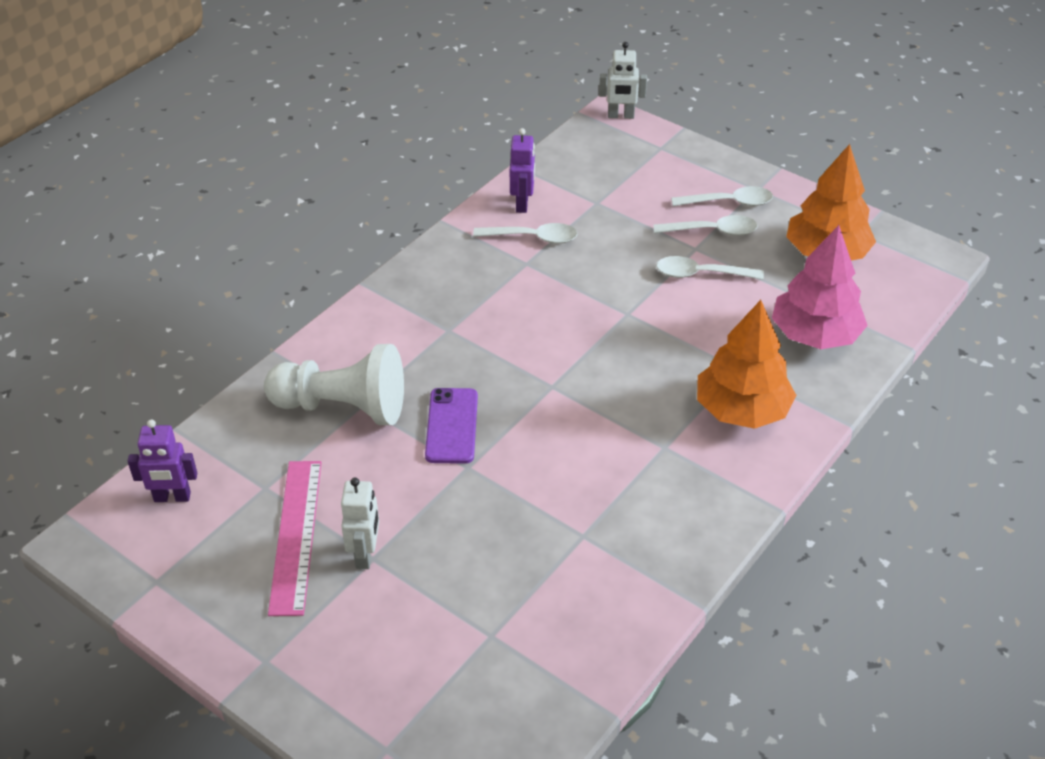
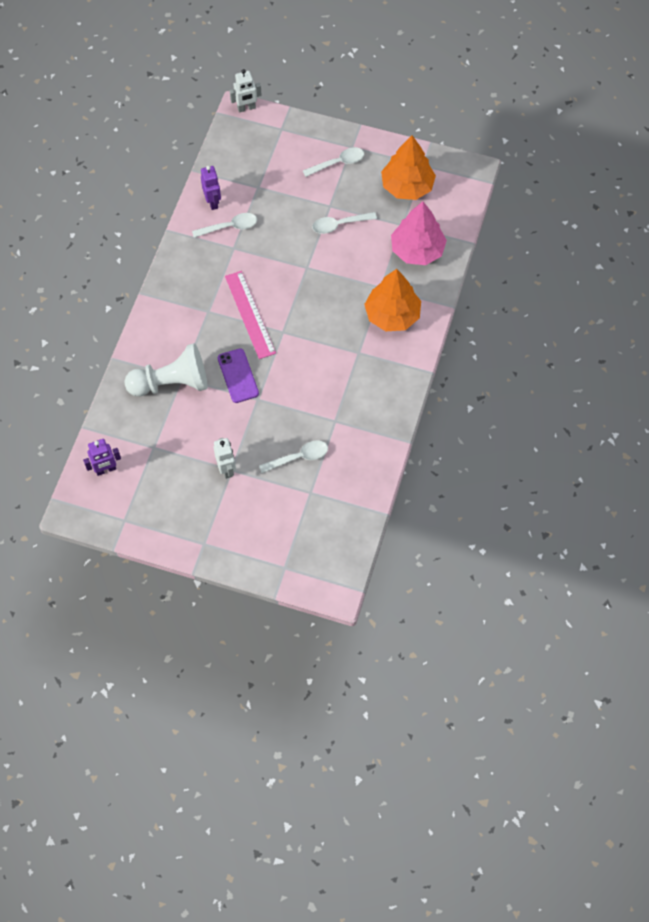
camera: 20 degrees left, 20 degrees up
(296, 535) = (184, 470): pink ruler -> pink ruler (250, 314)
(712, 231) = (335, 189): white spoon -> white spoon (298, 457)

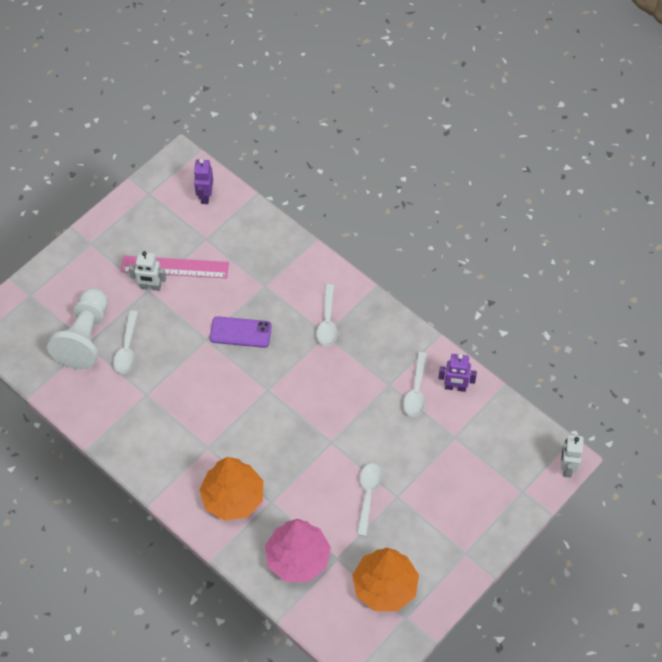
camera: 115 degrees right, 5 degrees down
(171, 383) = (263, 276): white pawn -> white pawn (85, 337)
(250, 314) = (303, 369): pink ruler -> pink ruler (175, 267)
(338, 163) = (449, 529): white spoon -> white spoon (327, 321)

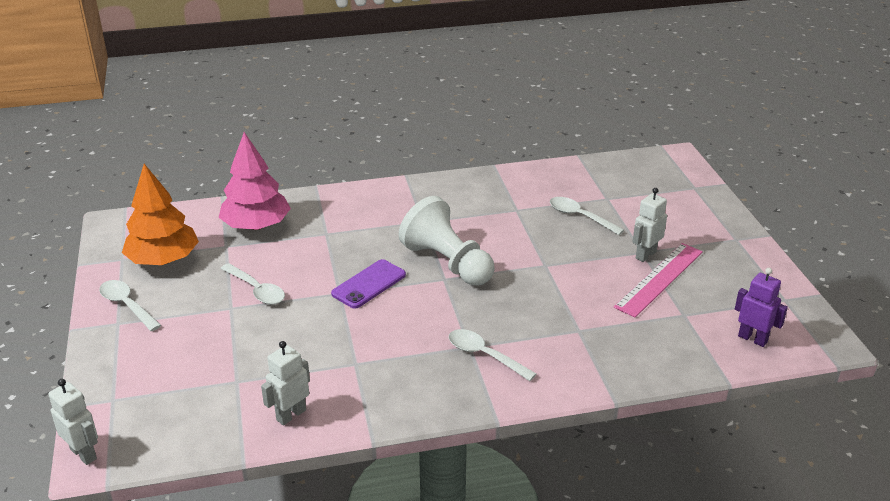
camera: 125 degrees right, 25 degrees down
(85, 337) = (615, 199): white pawn -> white pawn (447, 263)
(233, 497) = (357, 215): orange tree -> none
(240, 332) = (532, 289): purple phone -> purple phone (368, 284)
(416, 391) = (324, 380): white spoon -> white spoon (127, 305)
(455, 387) = (291, 415): purple robot -> white robot

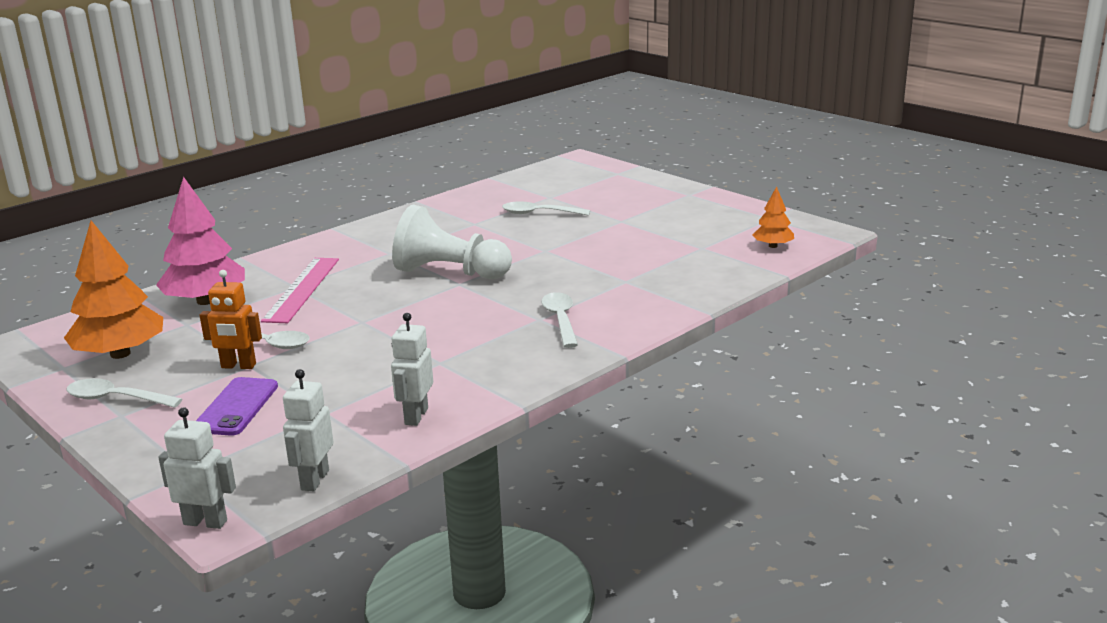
camera: 30 degrees left, 10 degrees down
(222, 306) = (238, 366): none -> orange robot
(368, 284) = (386, 307): purple phone -> purple phone (236, 407)
(484, 355) = (560, 320): white spoon -> white spoon turned 75 degrees clockwise
(645, 255) = (626, 222): white robot -> white robot (314, 480)
(659, 279) = (655, 232): pink ruler -> pink ruler (302, 289)
(752, 339) = (773, 246): purple robot -> orange tree

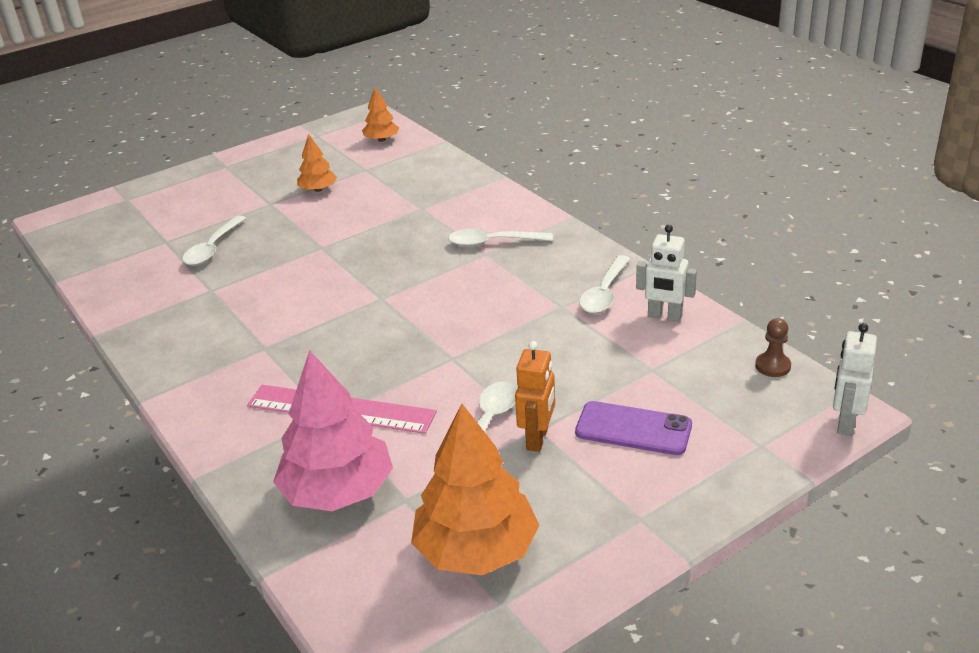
camera: 80 degrees left, 10 degrees up
(116, 399) = (600, 530): white spoon -> white spoon (604, 293)
(314, 480) = (773, 366): white robot -> brown pawn
(450, 273) = (349, 304): white pawn -> none
(653, 234) = (318, 189): none -> orange tree

